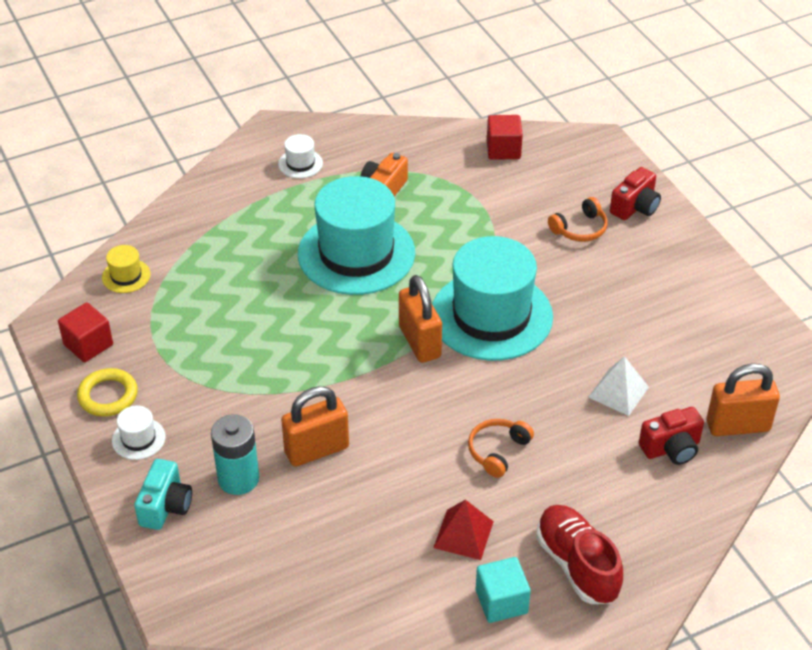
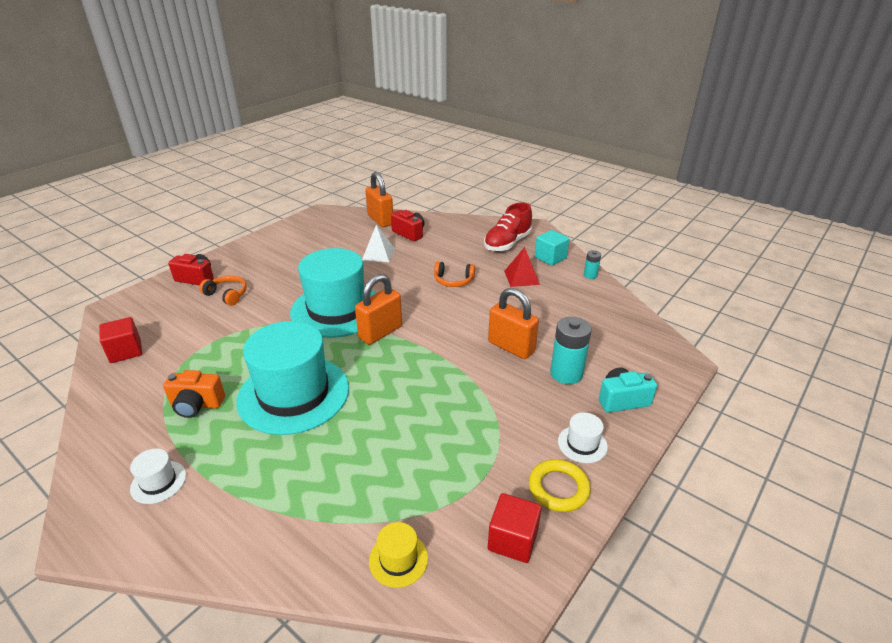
camera: 115 degrees left, 10 degrees down
(422, 627) = (590, 275): none -> turquoise battery

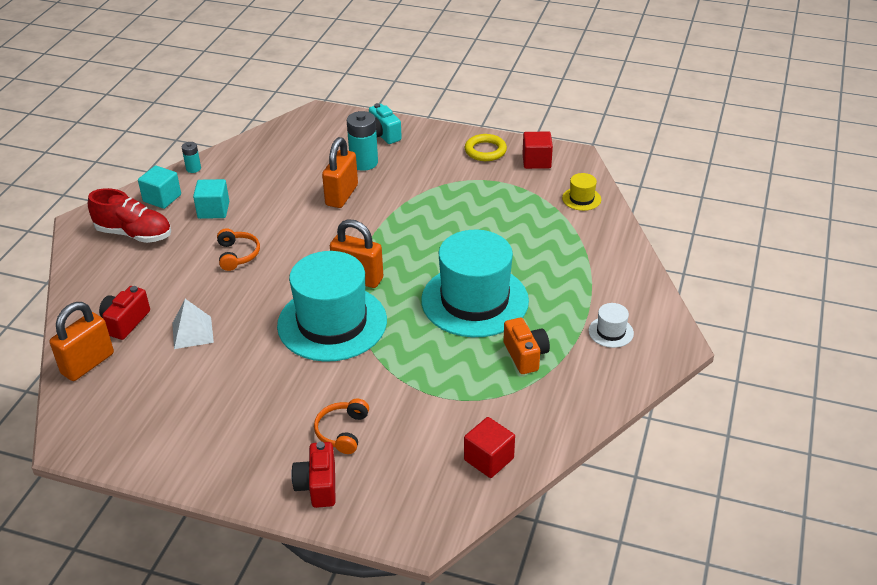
camera: 110 degrees left, 5 degrees up
(521, 277) = (213, 210): red pyramid -> turquoise cube
(582, 444) = (439, 146): white hat -> none

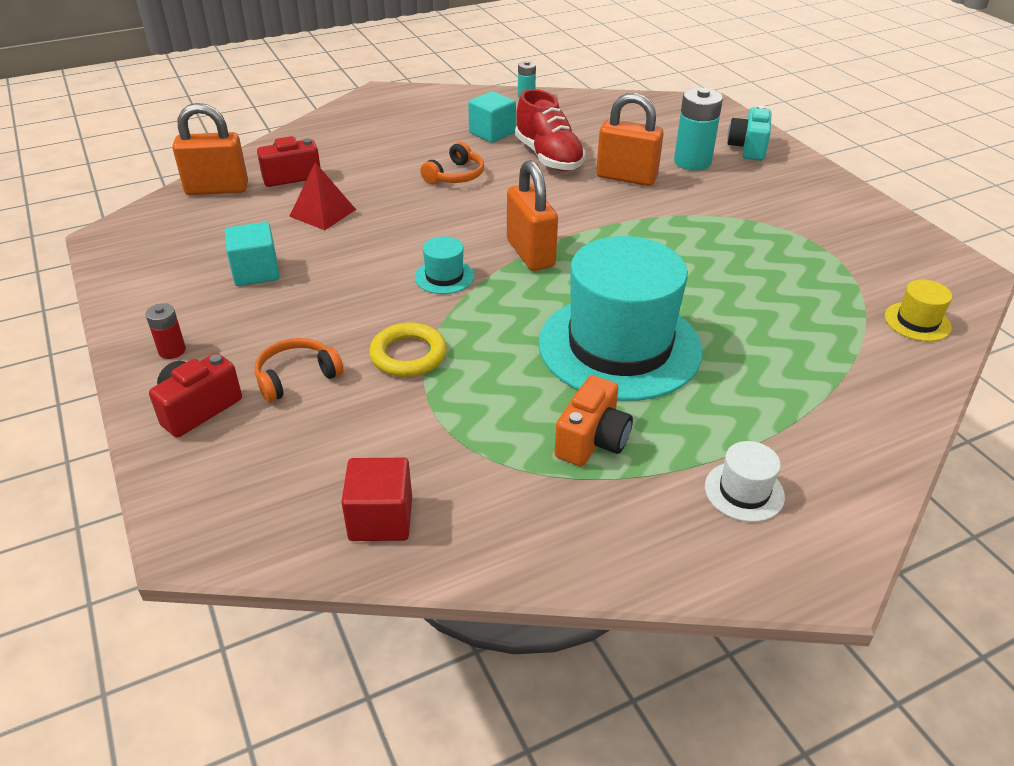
camera: 45 degrees right, 0 degrees up
(134, 234) = (403, 119): red shoe -> red shoe (548, 157)
(162, 198) = (466, 105): turquoise cube -> turquoise cube (256, 272)
(192, 332) = (323, 213): white pyramid -> red pyramid
(247, 471) = (172, 350): none -> red battery
(332, 323) = (444, 277): turquoise hat -> turquoise hat, size x0.40
(341, 195) = (626, 177): orange padlock -> orange padlock turned 45 degrees clockwise
(485, 151) = (852, 214): yellow ring -> yellow ring (408, 355)
(536, 161) = (907, 254): red cube -> none

